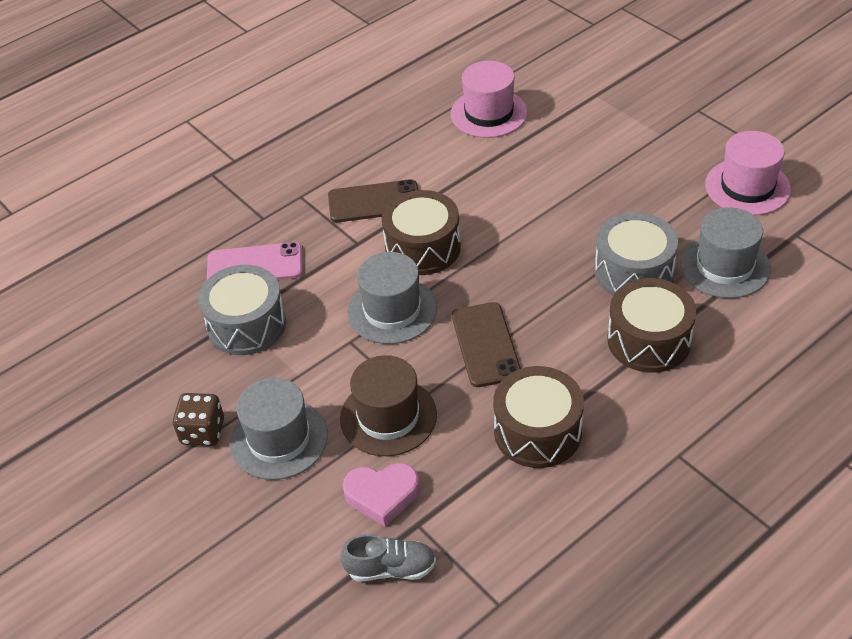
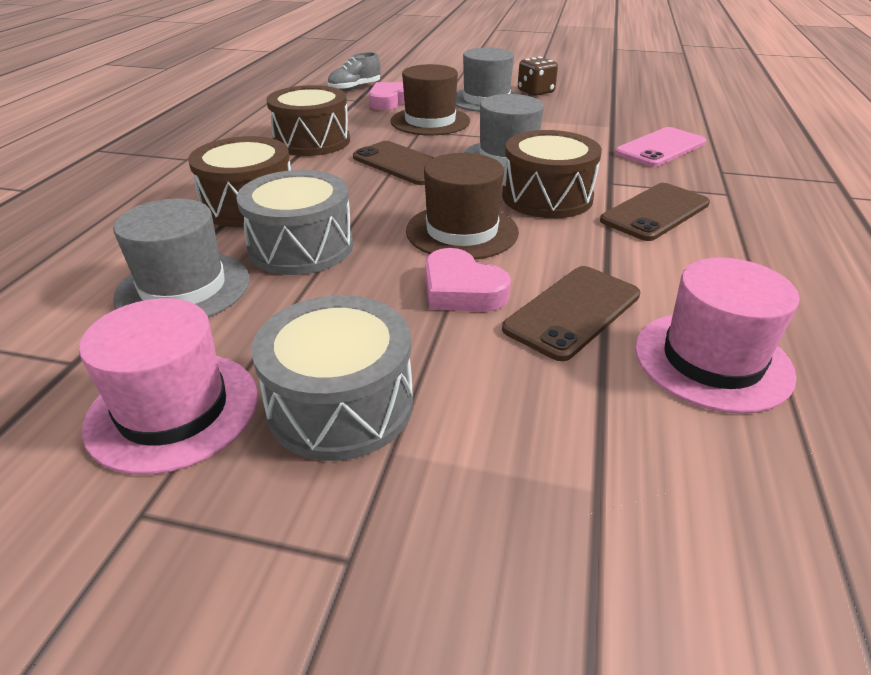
camera: 140 degrees right, 10 degrees down
(246, 325) = (599, 125): grey drum -> grey drum (340, 405)
(517, 240) = (462, 231): none -> brown hat
(519, 159) = (572, 312): none -> brown phone
(562, 195) = (461, 290): none -> pink heart

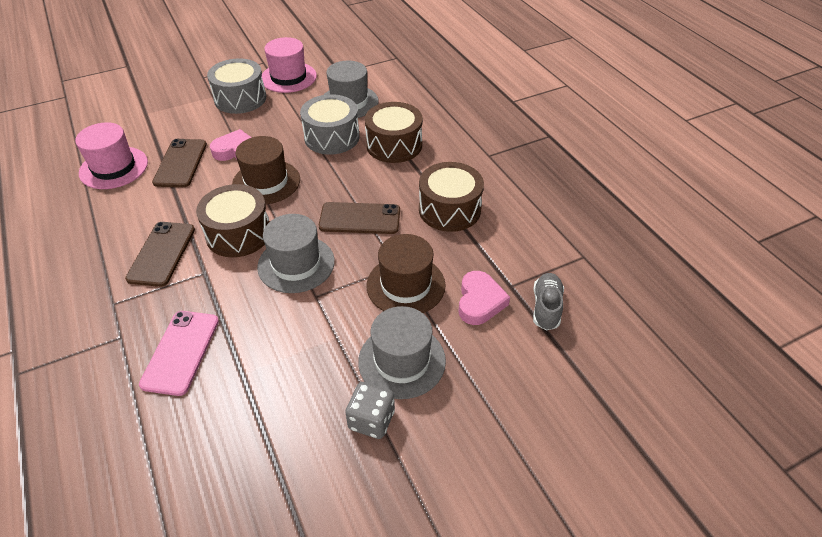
camera: 140 degrees right, 10 degrees up
(535, 92) = (371, 420): brown dice -> grey dice

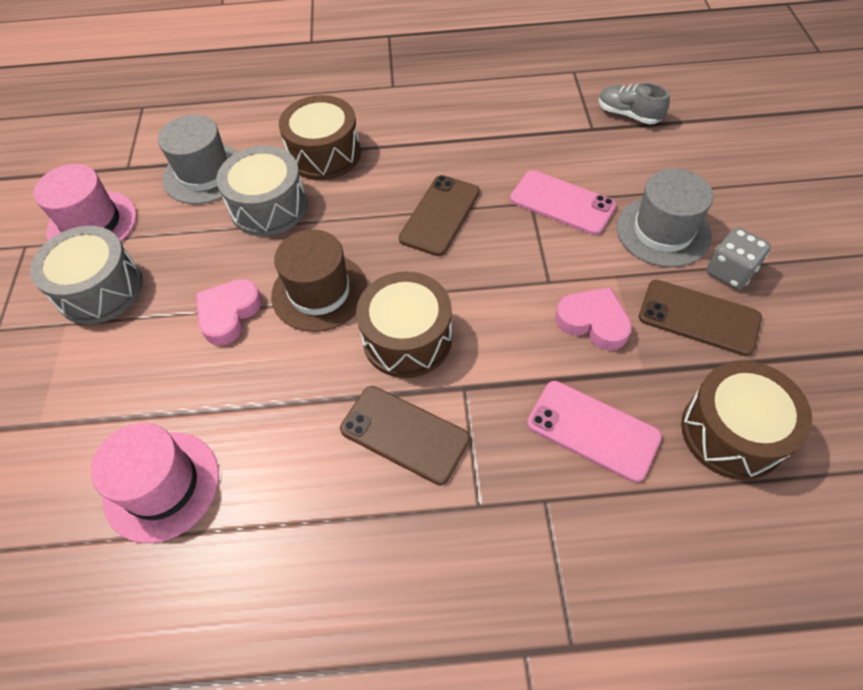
camera: 65 degrees left, 10 degrees up
(180, 163) = (212, 388): brown phone -> brown phone (699, 317)
(296, 264) = (489, 289): grey hat -> none
(405, 285) = (562, 203): brown hat -> pink phone
(449, 209) = (463, 139): brown drum -> brown drum (732, 432)
(479, 301) = (605, 155): pink heart -> pink heart (593, 322)

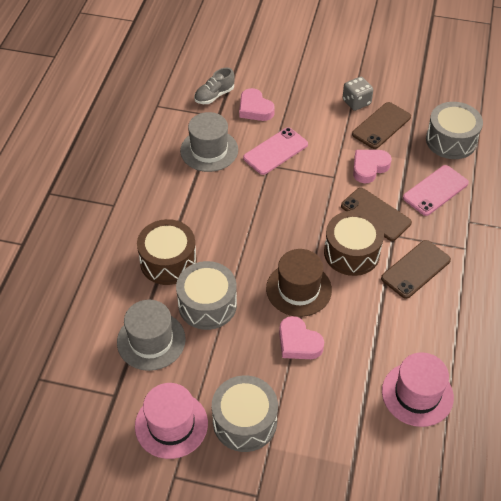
camera: 75 degrees left, 5 degrees down
(440, 215) = (259, 212): brown phone -> brown phone (375, 214)
(631, 160) = (255, 109): none -> pink heart
(663, 231) = (317, 116): grey hat -> grey hat (209, 150)
(732, 432) = (451, 140): brown drum -> grey drum

